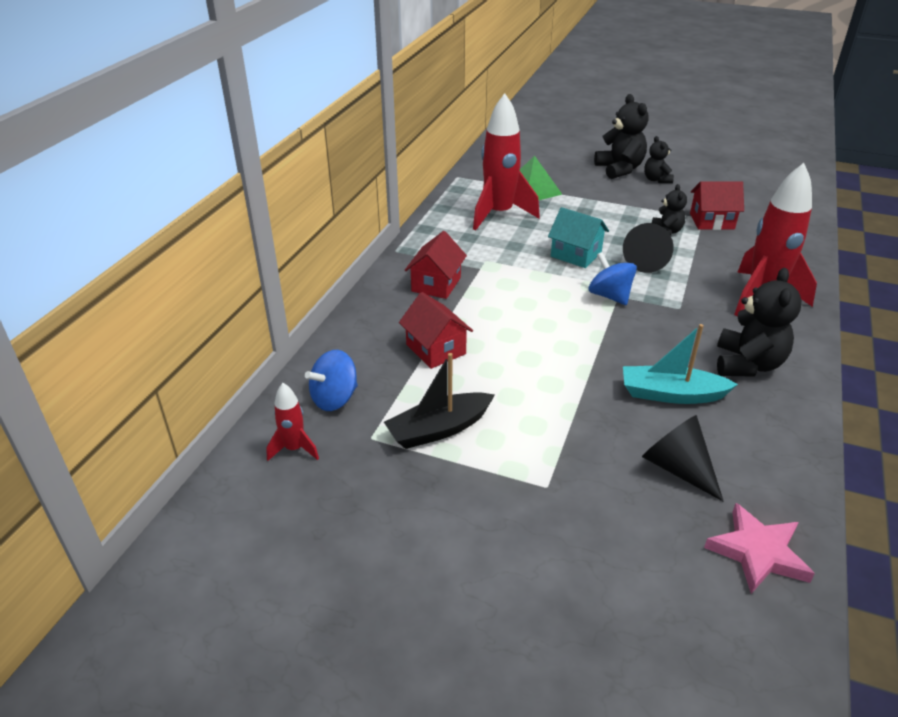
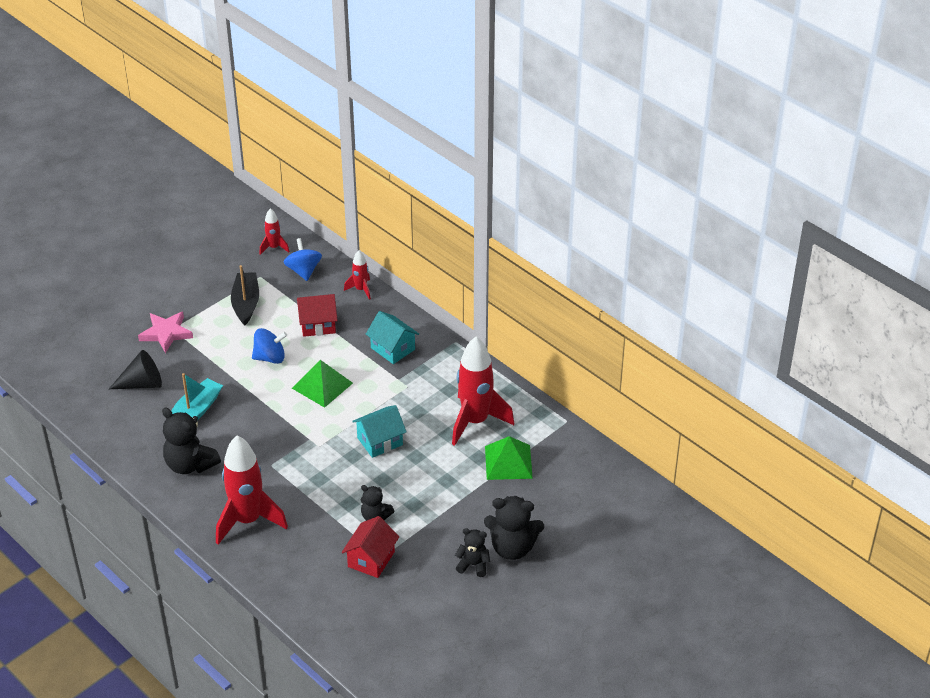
camera: 115 degrees right, 5 degrees up
(346, 337) = (361, 289): none -> red rocket
(436, 284) = (393, 349): red house -> turquoise house
(534, 312) = (322, 385): none -> green pyramid
(609, 296) = (312, 434): blue spinning top -> blue spinning top (270, 357)
(646, 261) = (341, 479): black cone -> none
(757, 552) = (72, 384): pink star -> pink star (166, 333)

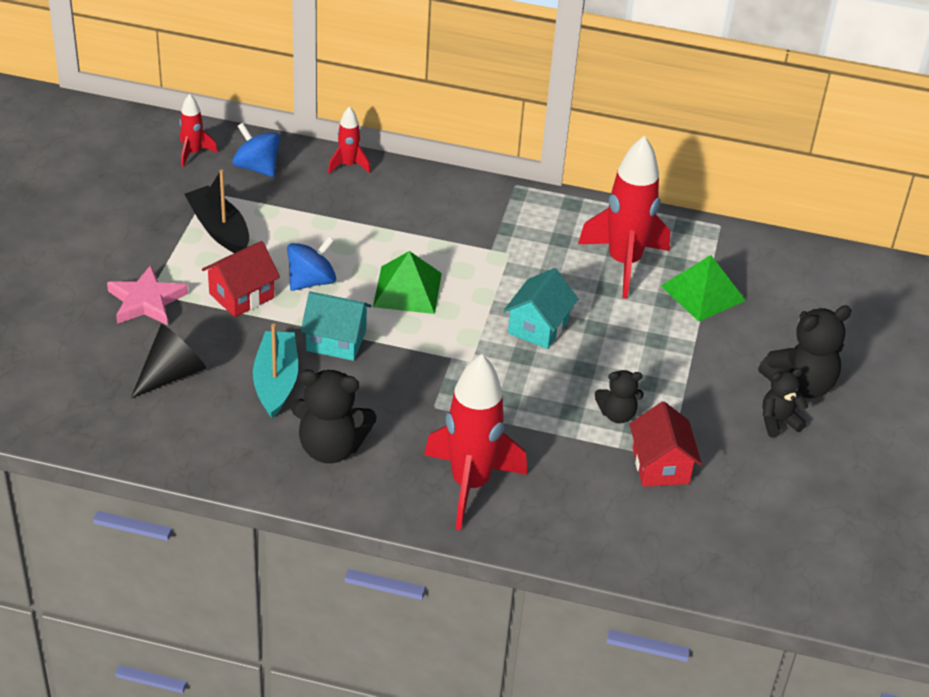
camera: 35 degrees left, 0 degrees up
(318, 325) = (334, 222): red house -> red house (241, 295)
(393, 349) = (451, 218): turquoise house -> turquoise house (336, 341)

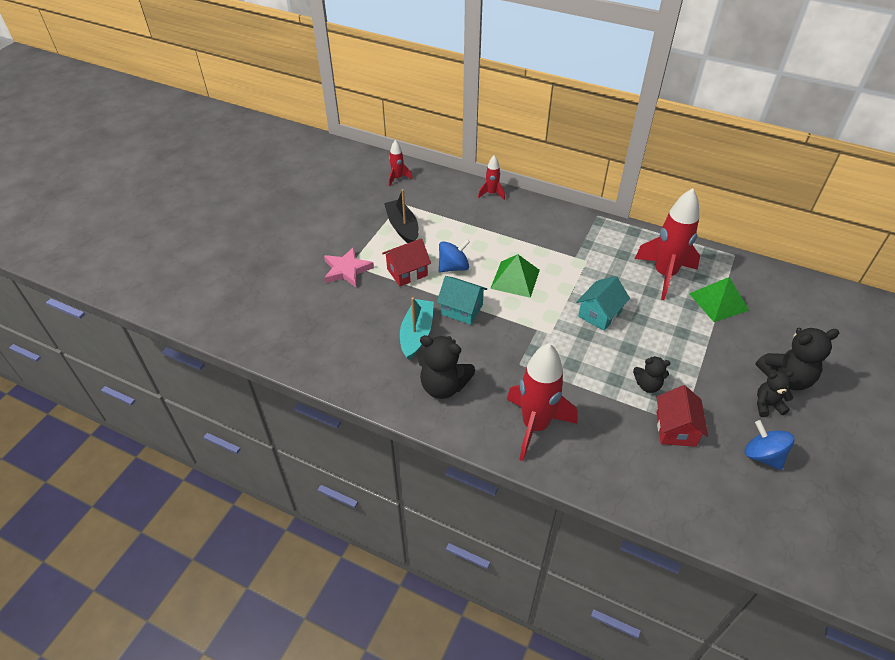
camera: 15 degrees right, 5 degrees up
(171, 374) = (351, 321): black cone -> none
(257, 167) = (434, 190): blue spinning top -> blue spinning top (762, 455)

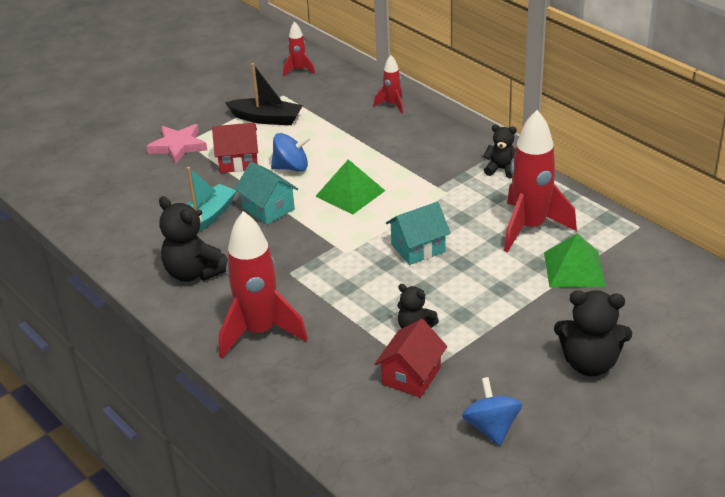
camera: 25 degrees right, 10 degrees down
(402, 227) = (267, 119): black boat -> black boat turned 105 degrees clockwise
(767, 405) = (541, 383): black teddy bear -> black teddy bear (501, 169)

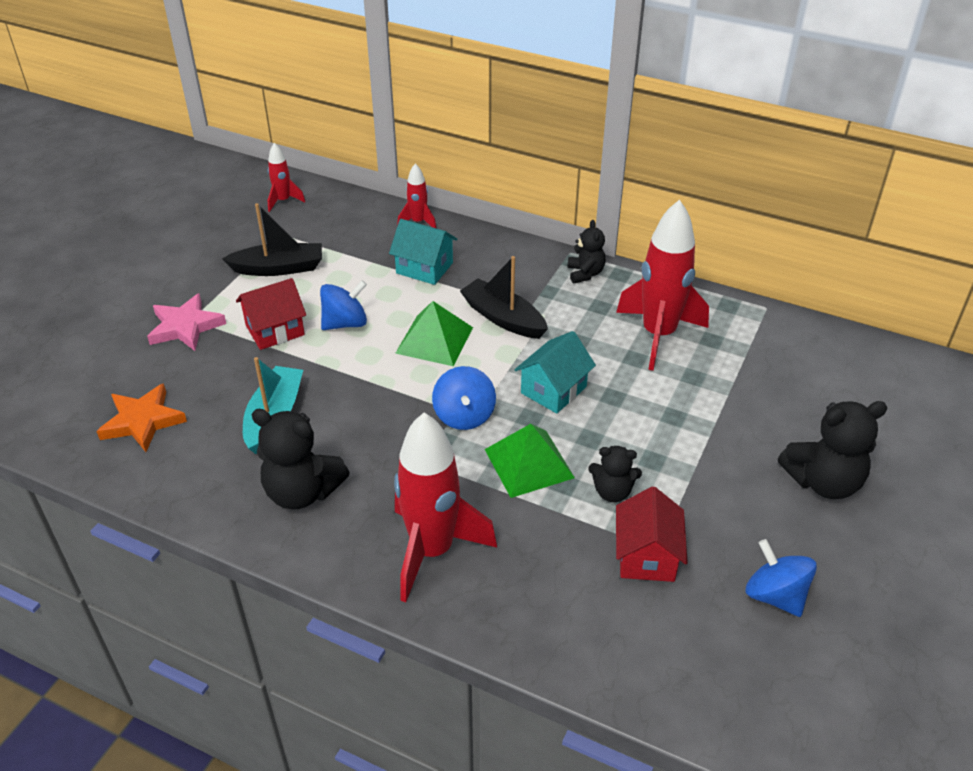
camera: 25 degrees left, 5 degrees up
(116, 202) = (142, 421): none -> orange star
(268, 208) = (347, 382): turquoise house -> turquoise house (424, 268)
(339, 250) = (464, 415): none -> blue spinning top
(413, 189) = (503, 318): none -> black boat
(501, 169) = (585, 273): black teddy bear -> black teddy bear turned 90 degrees clockwise
(574, 269) = (734, 373): green pyramid -> green pyramid (528, 463)

